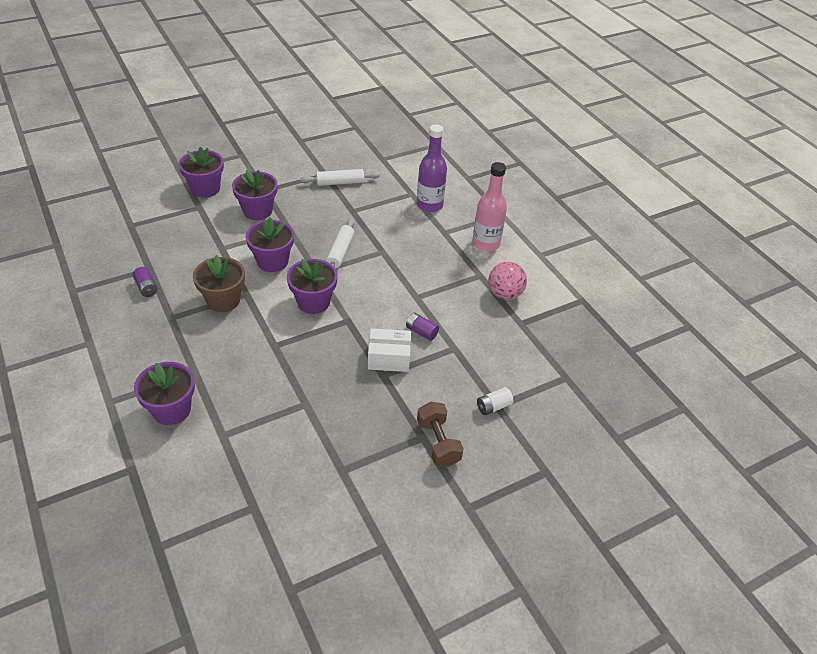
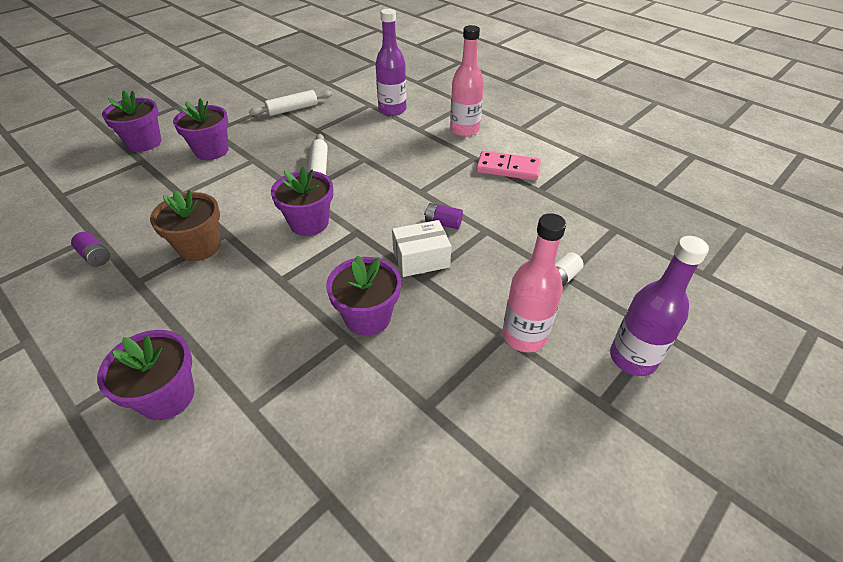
camera: 15 degrees left, 0 degrees up
(272, 261) = (246, 194): purple flower pot -> purple flower pot (368, 317)
(438, 443) = (524, 336): brown dumbbell -> pink bottle
(504, 294) = (508, 168): pink ball -> pink domino
(512, 484) = (633, 358): none -> purple bottle

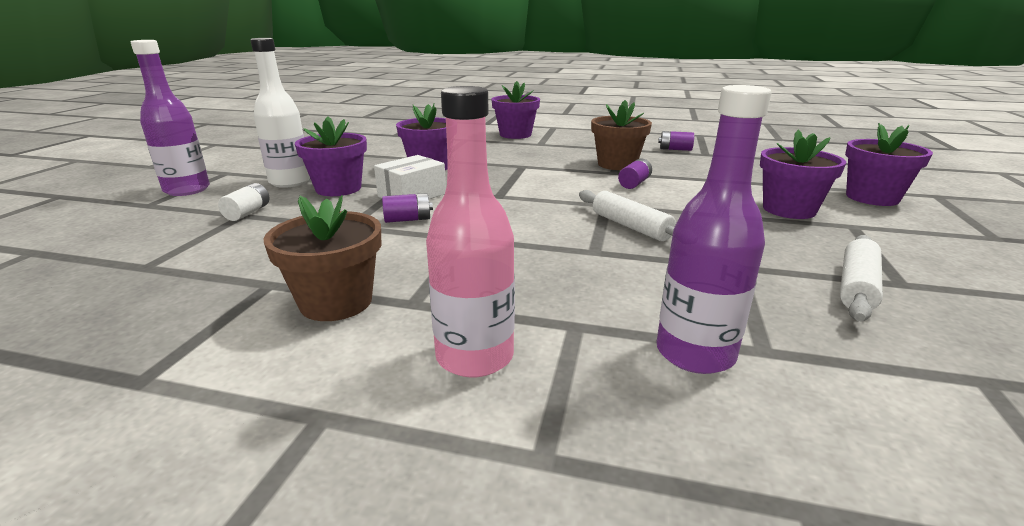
camera: 150 degrees right, 20 degrees down
(241, 210) = (634, 183): none -> purple battery
(309, 223) = (555, 190): purple flower pot -> purple flower pot (338, 189)
(508, 168) = (336, 302): pink domino -> brown flower pot
(524, 336) = (290, 182): pink bottle -> white bottle

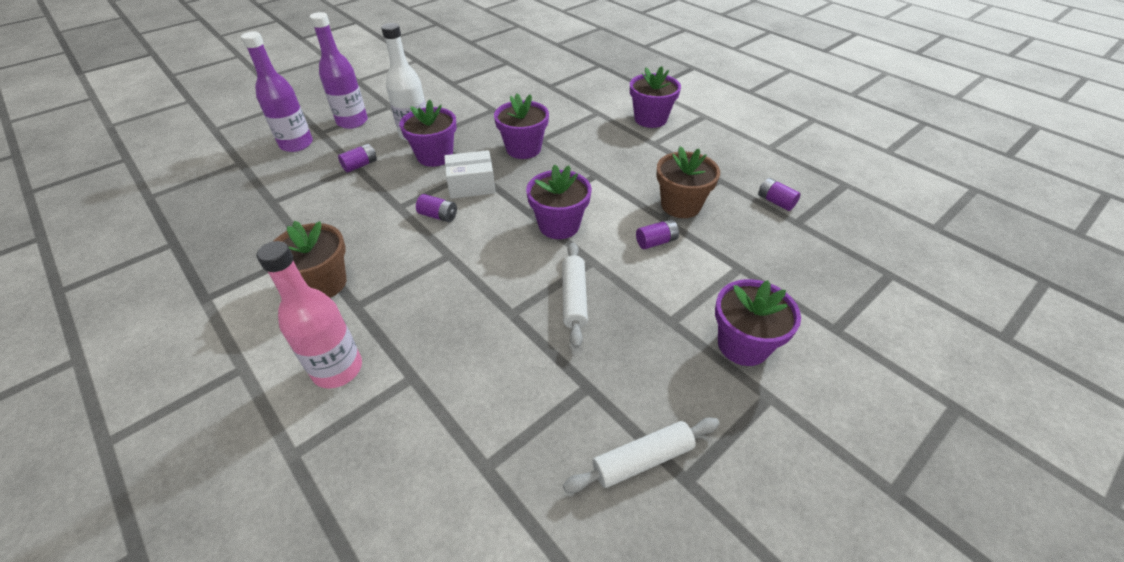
camera: 35 degrees right, 20 degrees up
(247, 213) = (360, 165): white battery -> purple battery
(695, 353) = (444, 442): purple bottle -> purple bottle (296, 144)
(872, 197) = (866, 372): purple flower pot -> purple flower pot (559, 225)

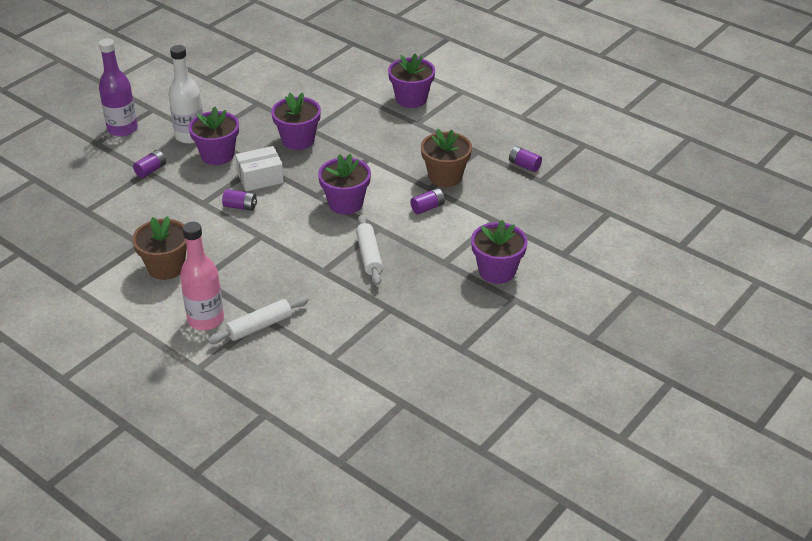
camera: 10 degrees left, 5 degrees down
(296, 144) = (79, 156): purple bottle -> none
(642, 460) = (432, 342): white rolling pin -> white rolling pin (259, 326)

